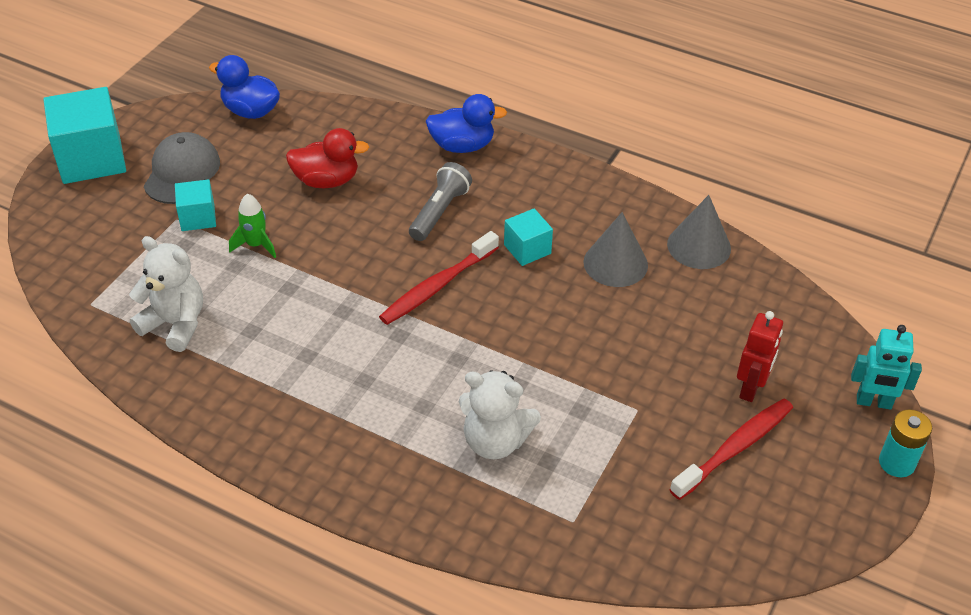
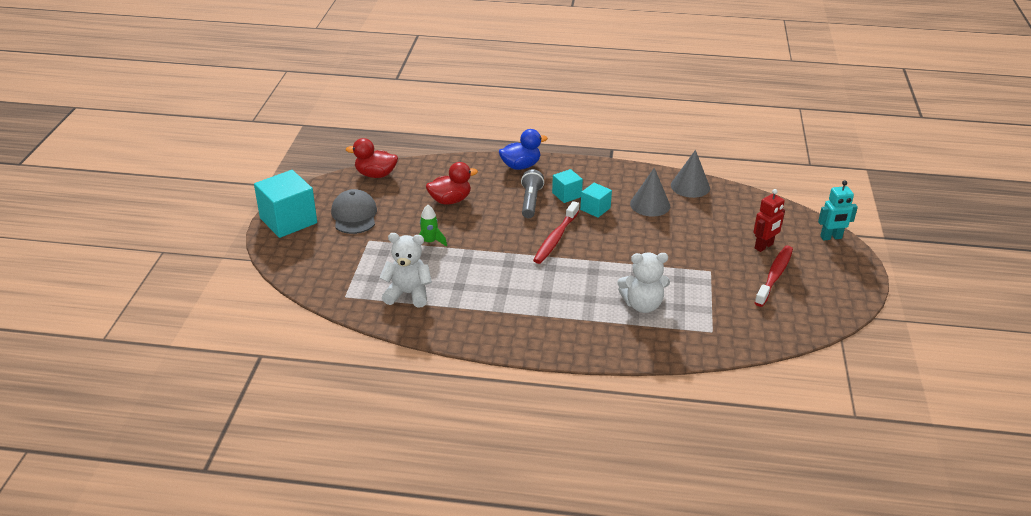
camera: 20 degrees left, 10 degrees down
(198, 217) = (382, 236): turquoise cube -> turquoise cube (566, 195)
(250, 111) = (375, 174): blue duck -> red duck
(751, 388) = (764, 246): red robot -> red robot turned 45 degrees clockwise
(896, 463) = (861, 262): turquoise battery -> none

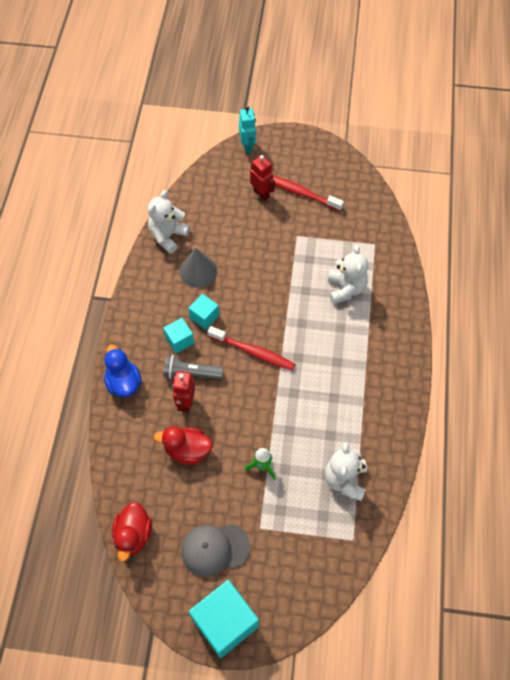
camera: 90 degrees left, 25 degrees up
(450, 200) = (187, 450): red duck -> red duck turned 60 degrees counterclockwise
(499, 199) = (186, 403): none -> red robot
(690, 186) = (168, 236): grey cone -> white teddy bear

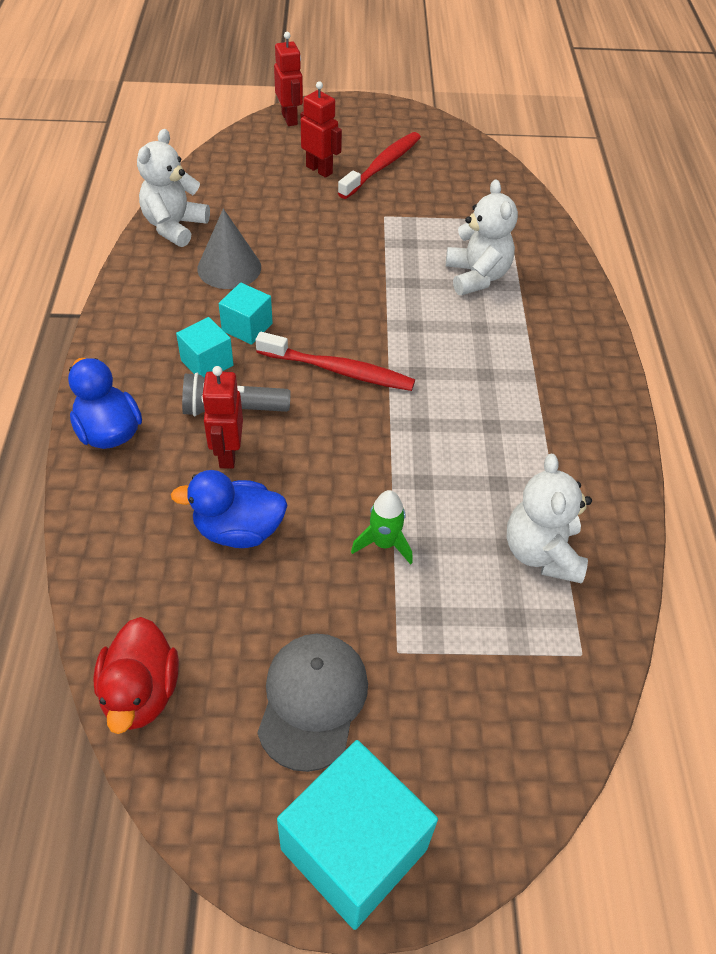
camera: 10 degrees left, 10 degrees down
(187, 450) = (238, 530): red duck -> blue duck
(215, 549) = (312, 701): grey cap -> grey cap turned 120 degrees clockwise
(248, 147) = (290, 119): turquoise robot -> red robot
(301, 193) = (382, 166): red toothbrush -> red toothbrush turned 105 degrees clockwise

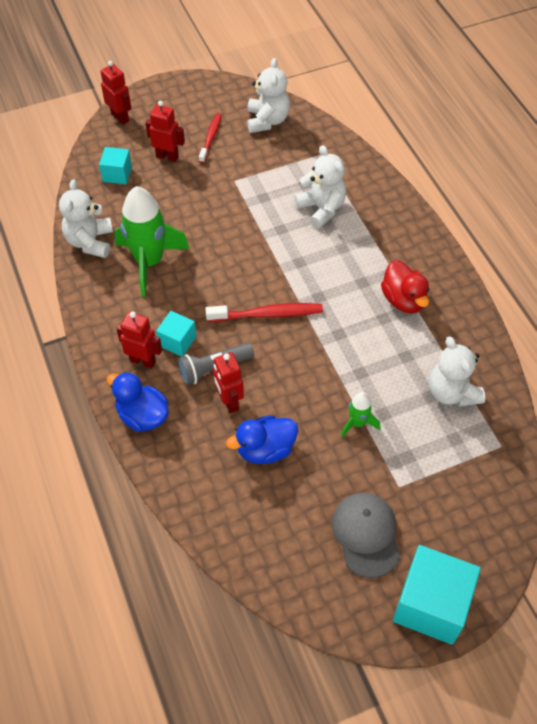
camera: 20 degrees left, 5 degrees up
(141, 692) = (266, 571): red duck -> red duck (403, 300)
(151, 370) = (143, 360): none -> red robot
(229, 268) = (149, 262): grey cone -> green rocket
(247, 327) = (189, 304): turquoise cube -> turquoise cube (117, 174)
(382, 166) = (210, 138): red toothbrush -> red toothbrush, size x0.67
(461, 168) = (267, 120): none -> white teddy bear

